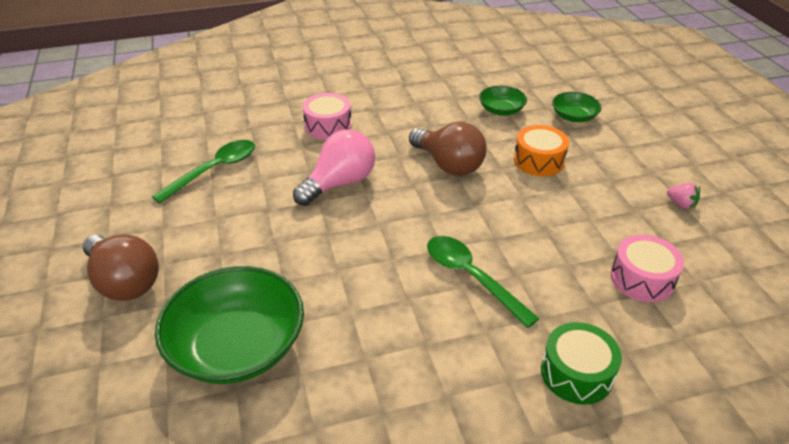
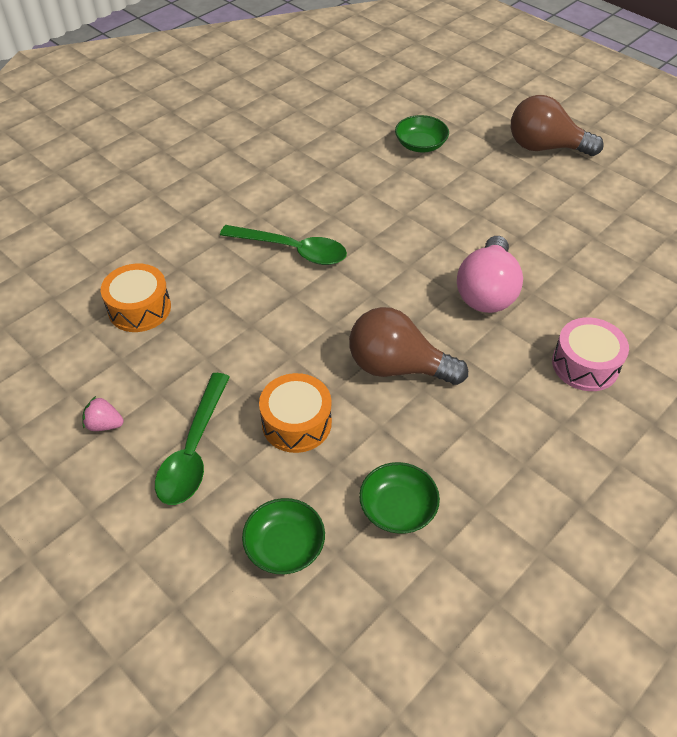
camera: 150 degrees right, 10 degrees up
(214, 170) = (618, 254): green spoon -> green spoon (193, 450)
(237, 346) = (420, 145): green bowl -> green bowl, size x0.51
(576, 373) = (178, 213): green drum -> none
(642, 279) = (139, 308): pink drum -> orange drum

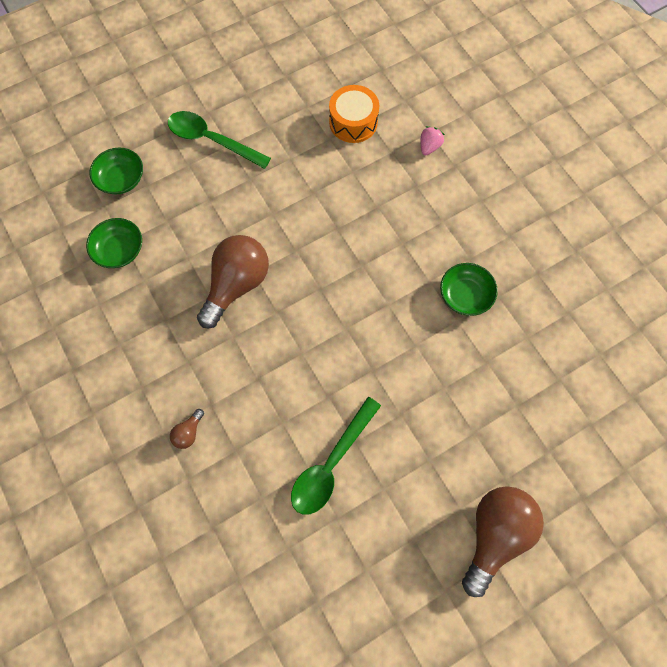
camera: 105 degrees right, 20 degrees up
(104, 424) = (251, 93): pink strawberry -> pink strawberry (429, 147)
(292, 250) = (390, 239): green spoon -> green spoon (331, 463)
(296, 423) = (211, 204): orange drum -> none
(420, 145) = (523, 395): green bowl -> green bowl (465, 295)
(486, 292) = (294, 383): pink light bulb -> none
(585, 365) = (188, 432): pink drum -> brown light bulb

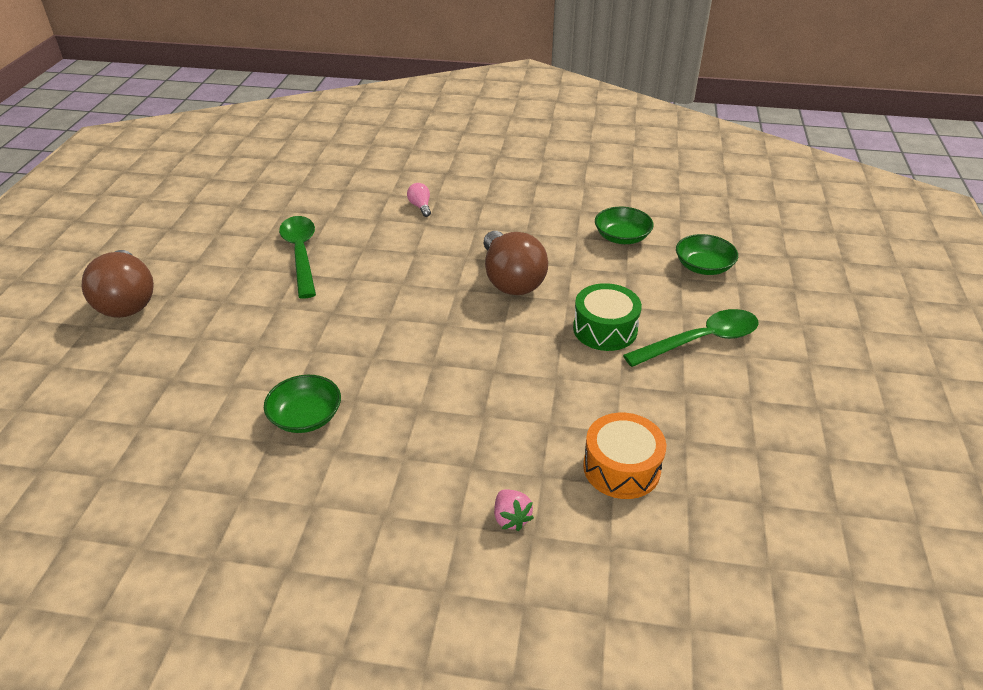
camera: 130 degrees right, 30 degrees down
(188, 432) = (420, 206): brown light bulb -> pink light bulb
(244, 195) = (605, 329): none -> green drum

